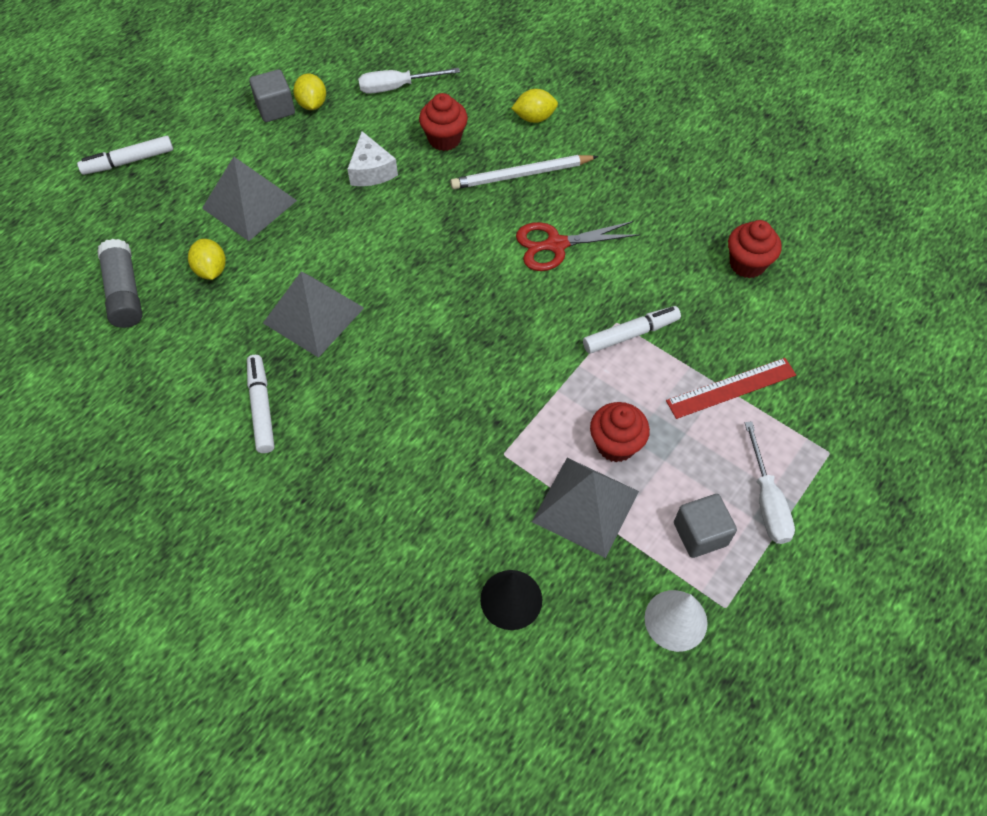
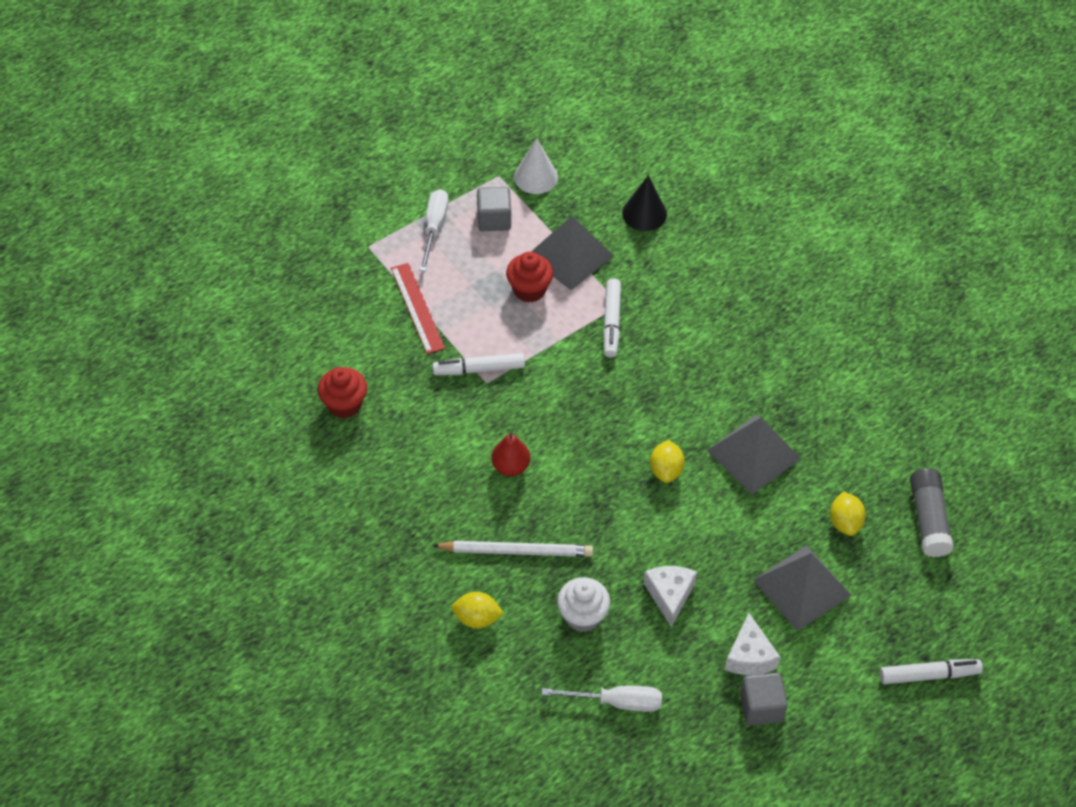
camera: 165 degrees left, 5 degrees down
(261, 407) = (809, 385): white marker -> white marker (611, 322)
(291, 141) = (749, 656): none -> white cheese
(312, 104) = (718, 702): yellow lemon -> yellow lemon (666, 470)
(444, 139) = (582, 616): red cupcake -> white cupcake
(556, 245) = (510, 466): red scissors -> red pear
(731, 388) = (417, 308): red ruler -> red ruler turned 75 degrees clockwise

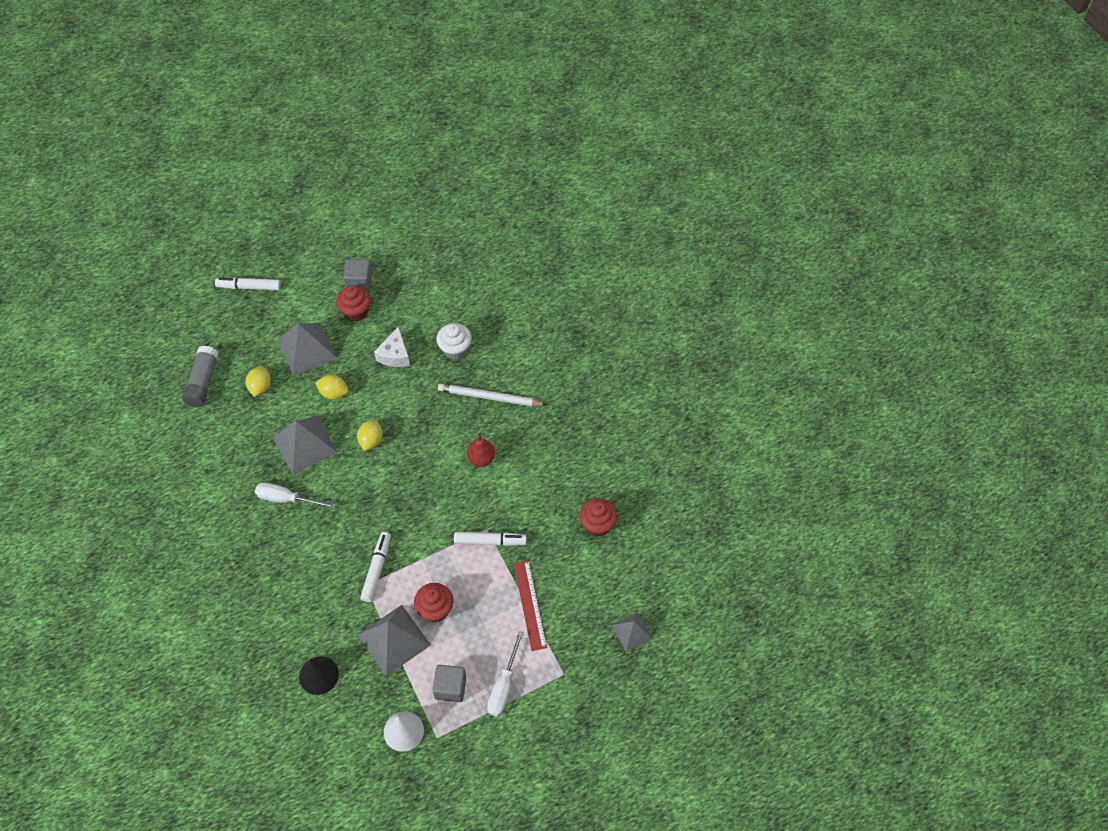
camera: 170 degrees left, 5 degrees up
(292, 295) = (632, 631): none -> grey pyramid
(477, 618) = (524, 357): yellow lemon -> yellow lemon (334, 393)
(616, 702) = (447, 296): white screwdriver -> white screwdriver (287, 499)
(749, 656) = (356, 312): white cheese -> red cupcake

